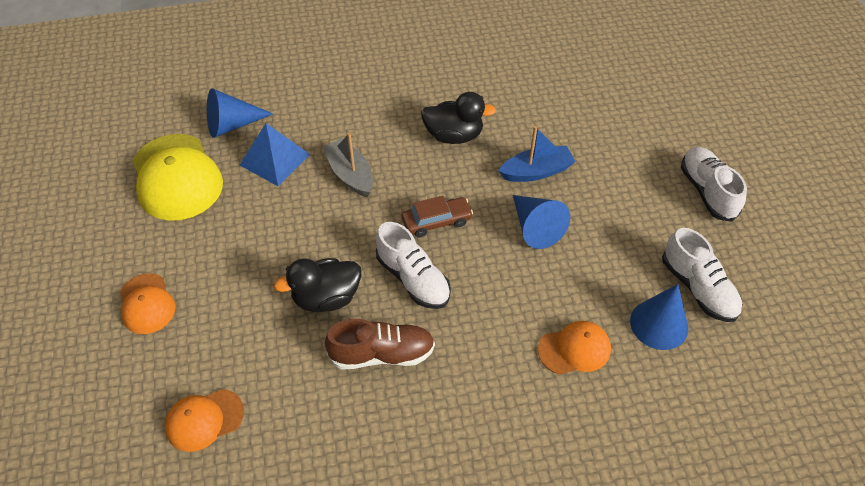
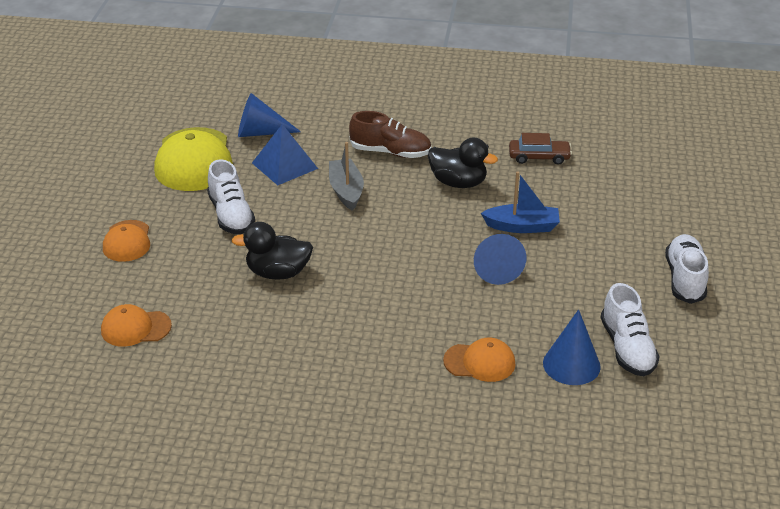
camera: 20 degrees right, 15 degrees down
(382, 354) = (305, 322): brown shoe -> brown shoe (390, 152)
(413, 279) = (361, 278): white shoe -> white shoe (231, 215)
(436, 221) = (406, 242): brown car -> brown car (539, 157)

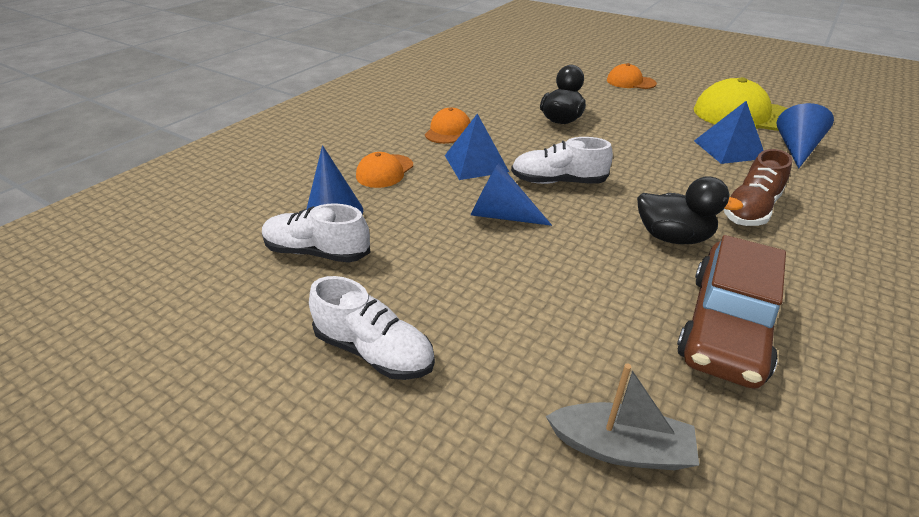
camera: 115 degrees right, 0 degrees up
(135, 328) = (532, 74): orange cap -> orange cap (448, 131)
(231, 215) = (651, 116): white shoe -> white shoe (558, 181)
(346, 191) = (674, 169): grey boat -> grey boat (620, 448)
(419, 306) = (476, 163): none -> blue pyramid
(458, 183) = (672, 237): black duck -> black duck turned 120 degrees counterclockwise
(522, 226) = (563, 255): blue boat -> none
(539, 157) = (726, 326): brown car -> brown car, size x1.88

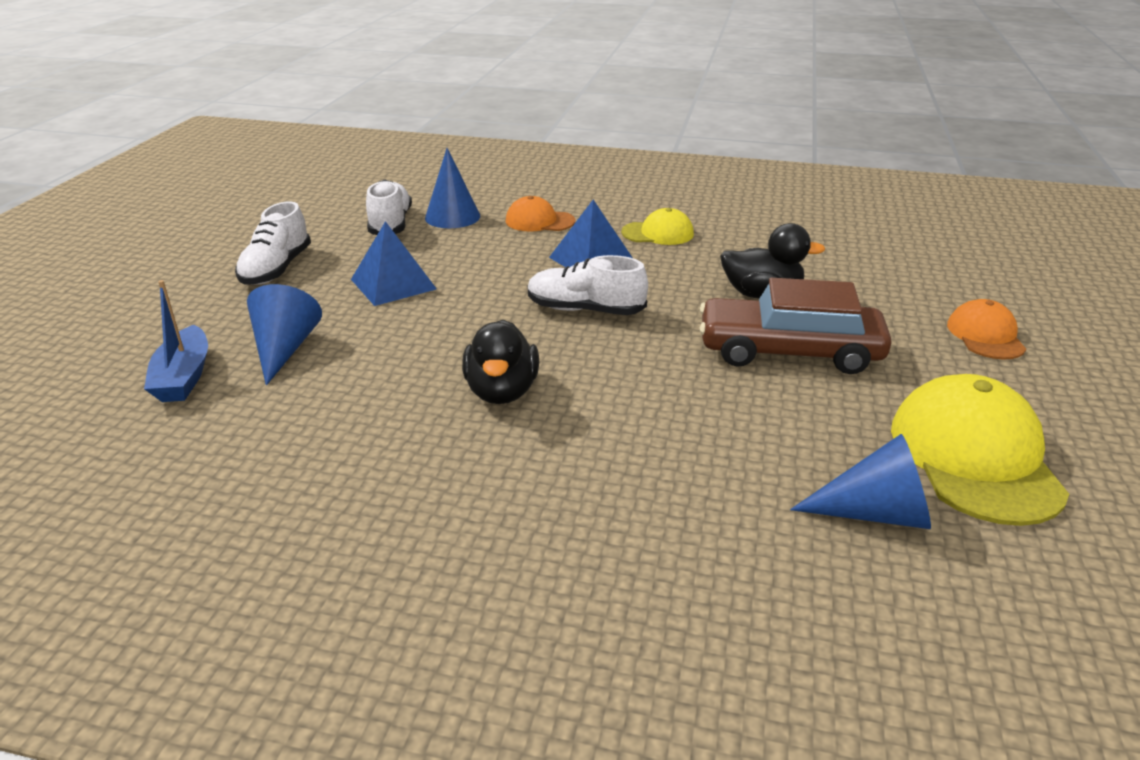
camera: 70 degrees right, 5 degrees down
(448, 131) = (658, 233): orange cap -> yellow cap
(501, 215) = (491, 288): blue cone -> blue cone (284, 349)
(558, 181) = (585, 310): white shoe -> white shoe turned 60 degrees counterclockwise
(620, 448) = (184, 377): grey boat -> blue boat
(726, 326) = (344, 429): brown car -> brown car (789, 351)
(729, 149) = (799, 437): blue pyramid -> blue pyramid (393, 284)
(750, 210) = (608, 453): brown shoe -> none

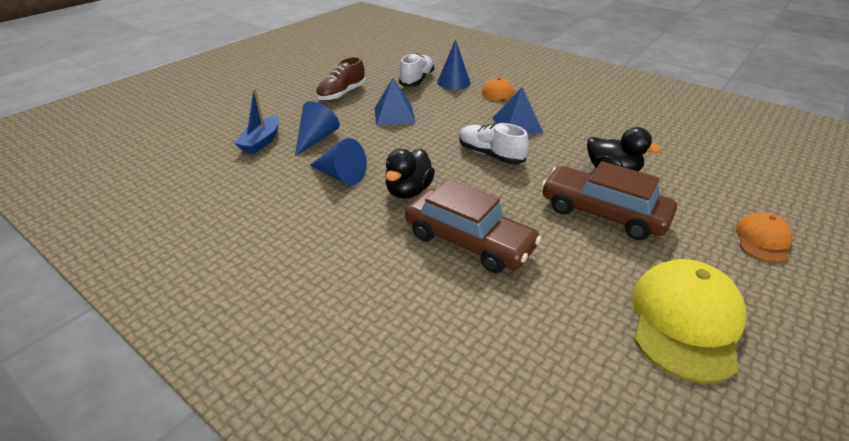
camera: 25 degrees right, 5 degrees up
(276, 269) = (342, 94): white shoe -> brown shoe
(643, 438) = (469, 241): none -> brown car
(658, 233) = (571, 117): yellow cap -> none
(874, 513) = (581, 334): blue cone -> blue cone (341, 175)

